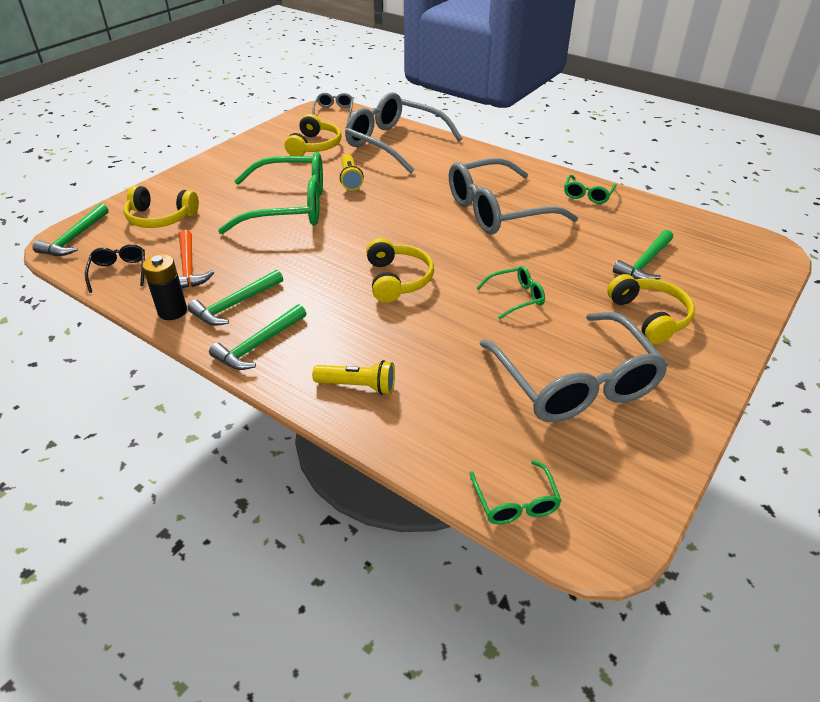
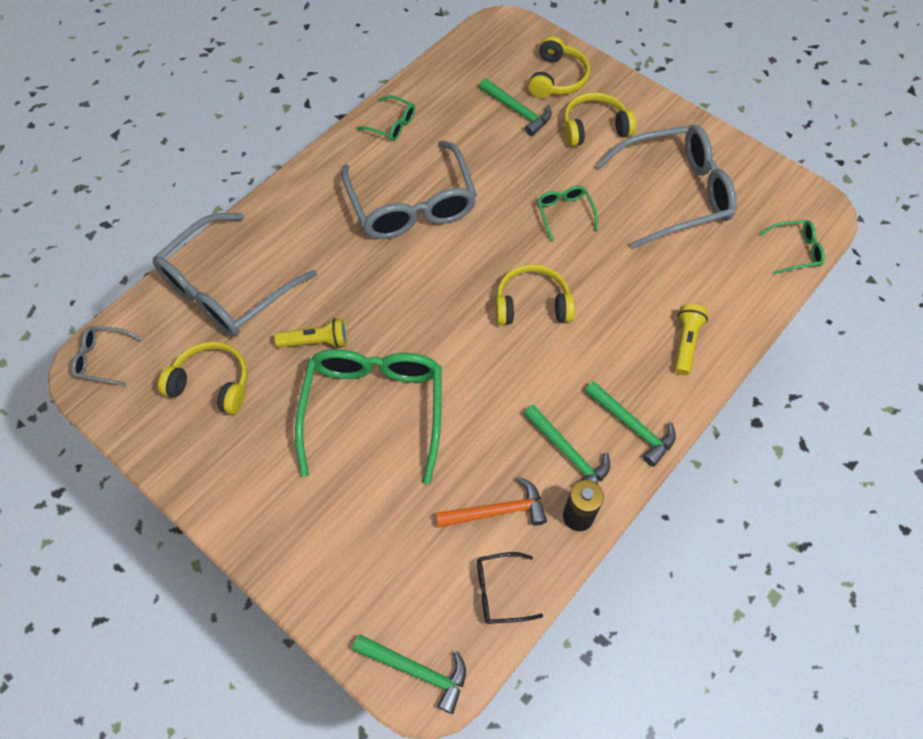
camera: 85 degrees left, 20 degrees up
(161, 218) = (378, 563): yellow headphones -> yellow headphones (557, 78)

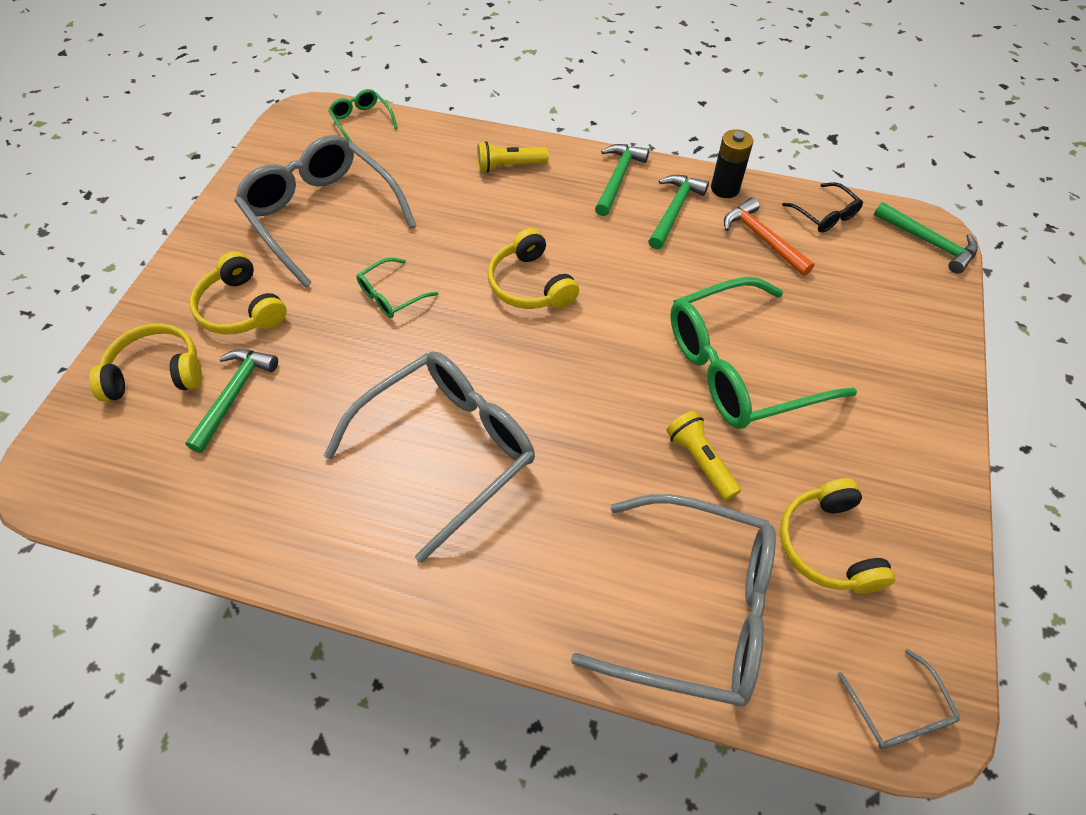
camera: 115 degrees left, 5 degrees down
(391, 124) = (309, 539): green glasses -> none
(417, 671) = (928, 242): green hammer -> green hammer turned 135 degrees clockwise

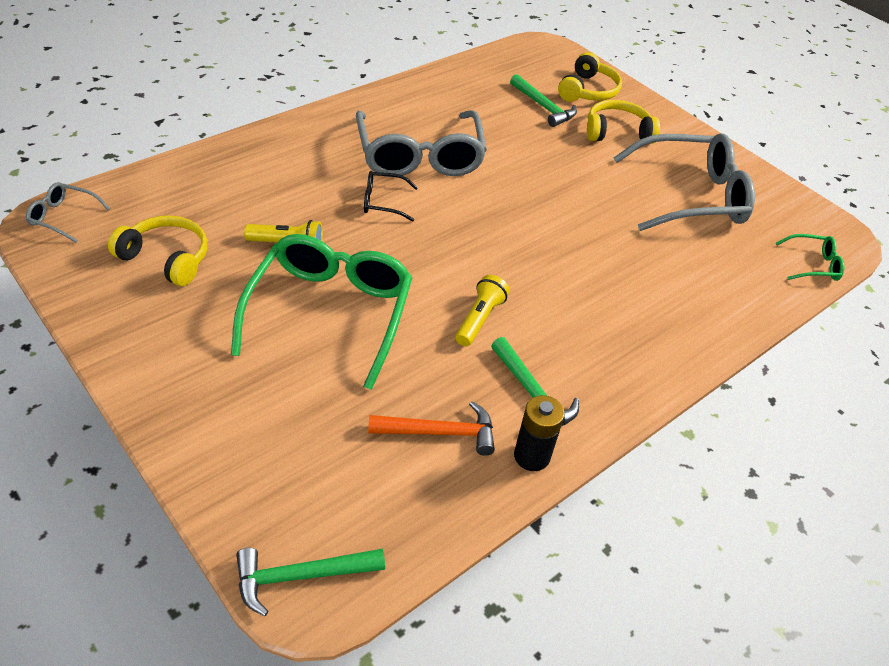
camera: 120 degrees right, 10 degrees down
(391, 295) = (573, 190): green glasses -> none
(509, 166) = (682, 320): yellow flashlight -> yellow flashlight (479, 319)
(530, 284) = (523, 257): yellow headphones -> none
(618, 178) = (610, 383): green hammer -> none
(695, 608) = (212, 186): grey glasses -> none
(825, 215) = (423, 512): black glasses -> black glasses (383, 202)

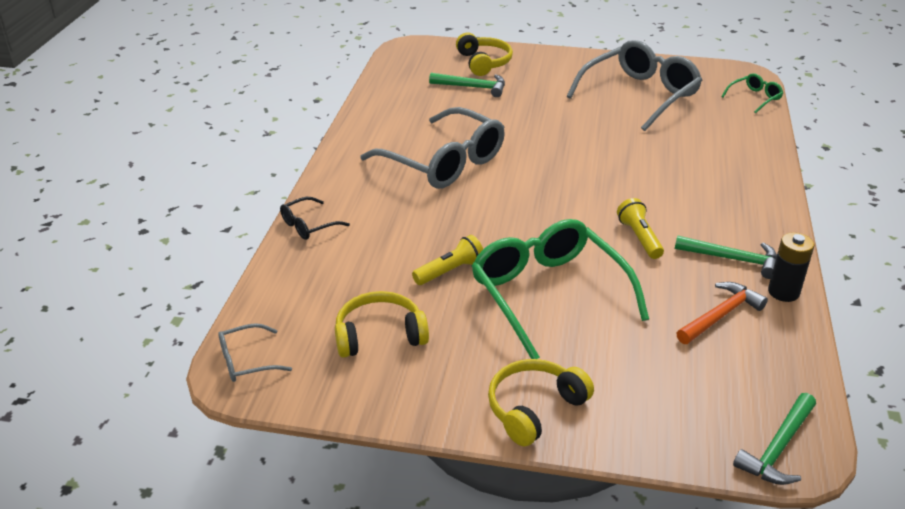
camera: 35 degrees left, 10 degrees down
(383, 202) = (468, 205): black glasses -> black glasses (308, 225)
(617, 132) = (541, 79): yellow headphones -> yellow headphones (534, 408)

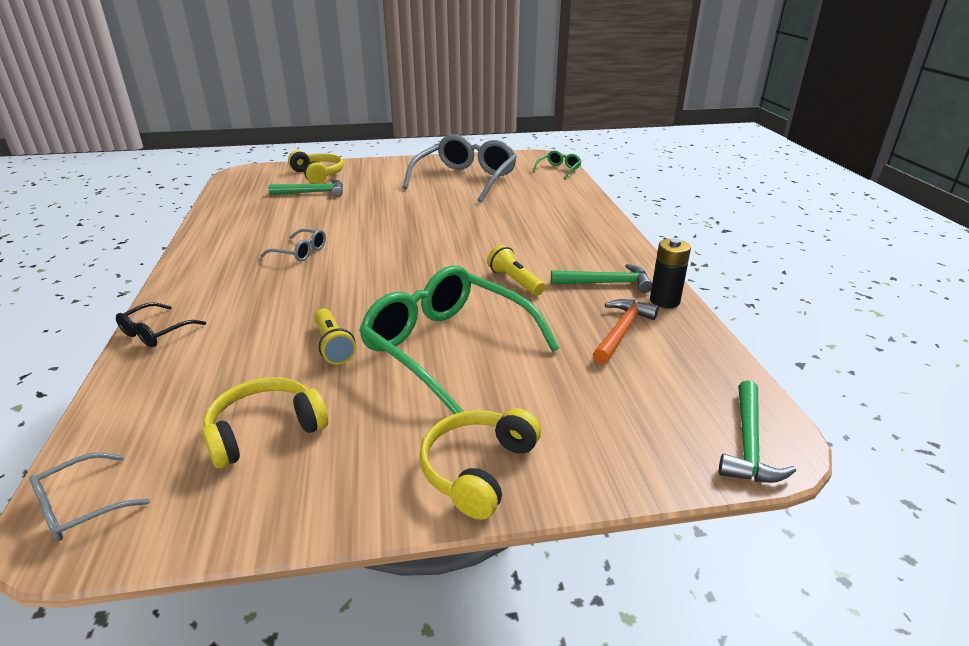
camera: 20 degrees left, 5 degrees down
(444, 162) = (300, 252): grey glasses -> grey glasses, size x0.44
(450, 271) = (333, 346): yellow flashlight -> yellow flashlight turned 120 degrees clockwise

